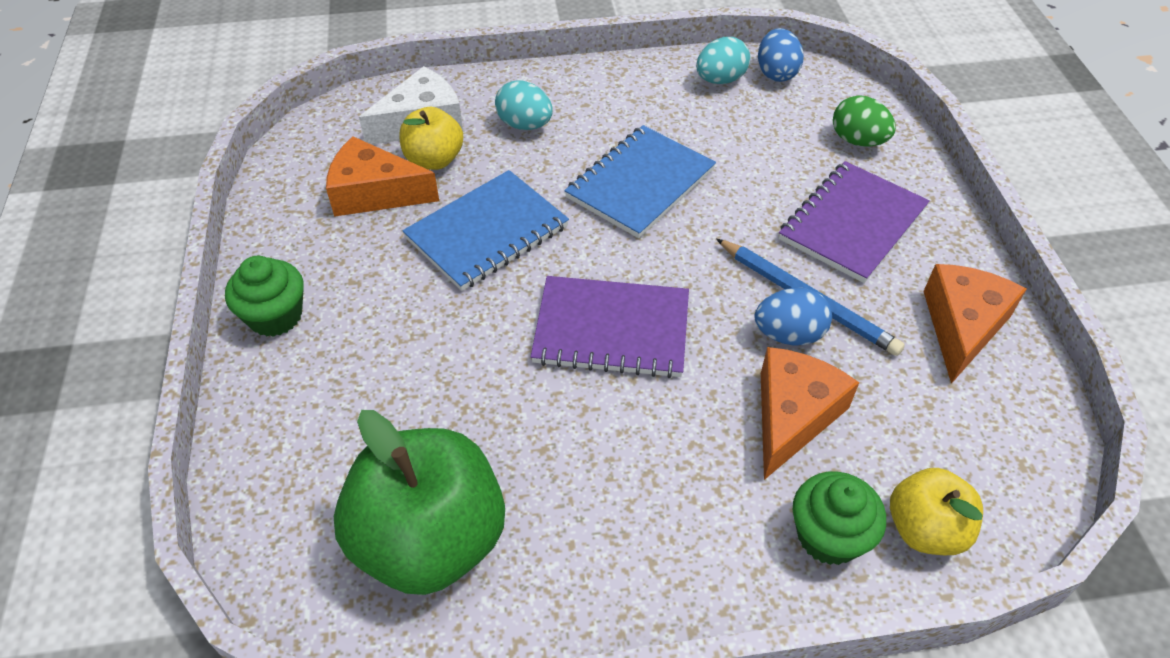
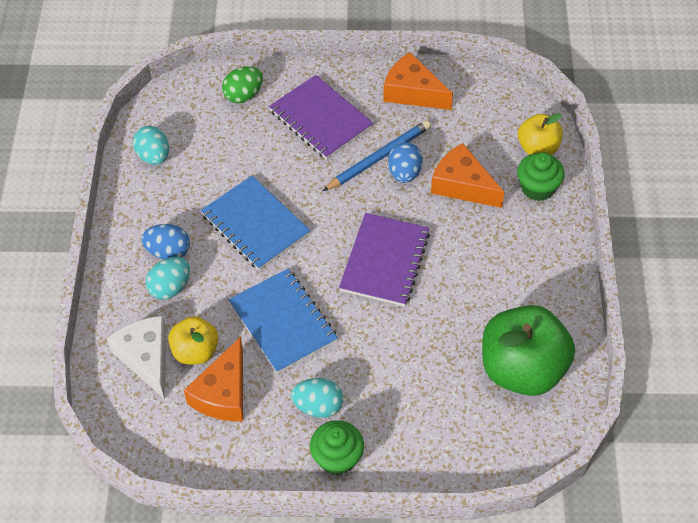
camera: 80 degrees left, 5 degrees up
(356, 286) = (318, 406): none -> turquoise egg
(776, 73) = (156, 121): blue egg -> blue egg (168, 252)

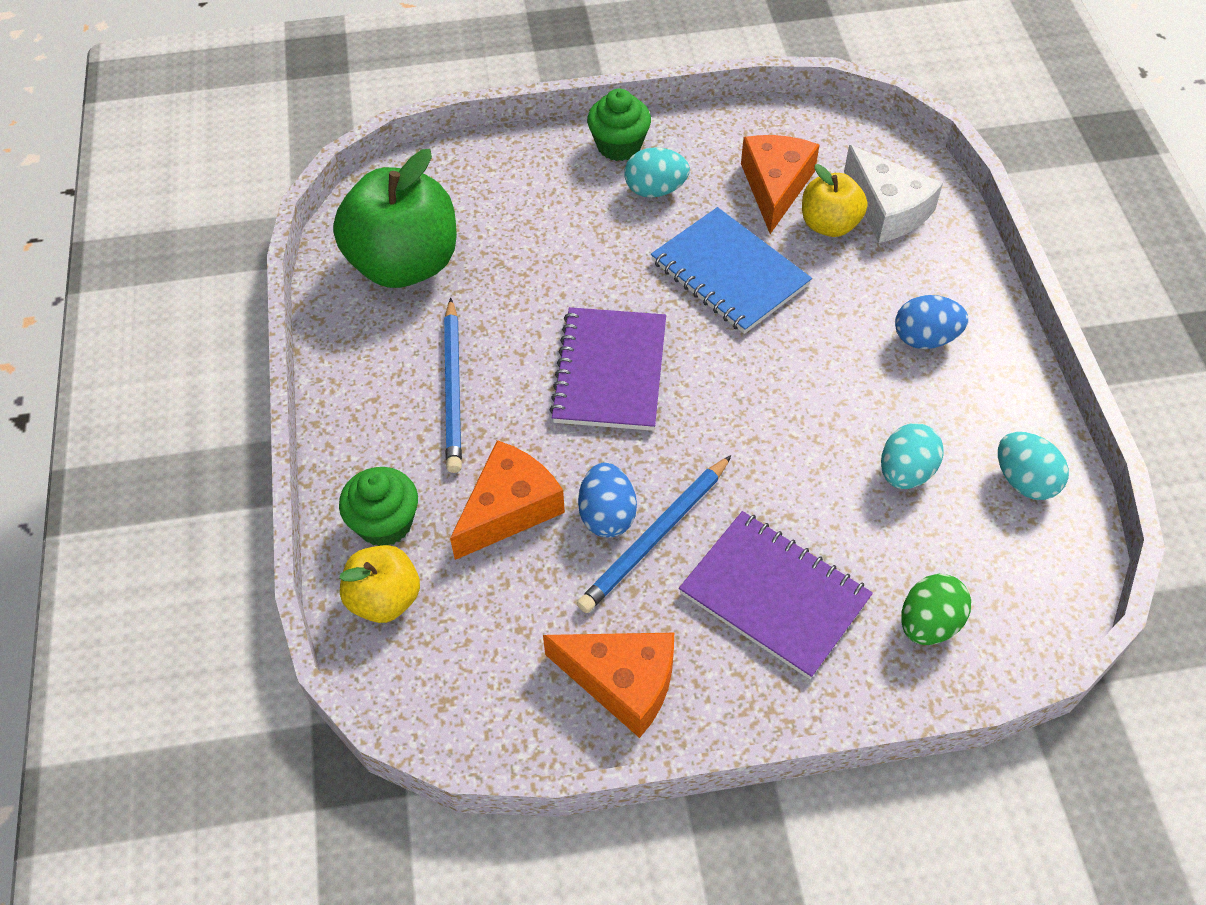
camera: 170 degrees right, 0 degrees up
(170, 287) = (898, 293): turquoise egg -> turquoise egg (905, 472)
(255, 225) = (816, 395): blue notebook -> none
(462, 185) = (509, 508): orange cheese -> orange cheese turned 75 degrees counterclockwise
(491, 265) = (453, 388): none -> blue pencil

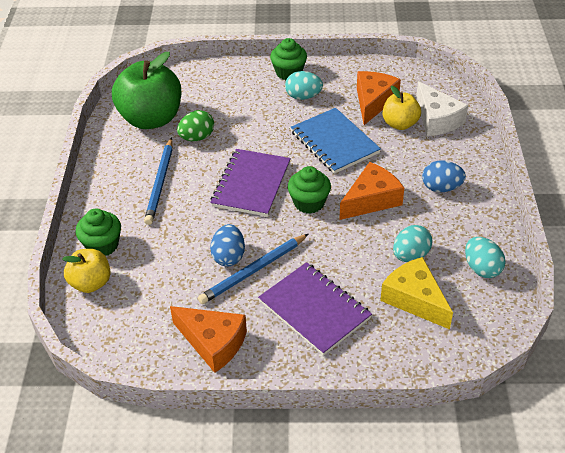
camera: 10 degrees right, 10 degrees down
(509, 508) = (174, 246): orange cheese -> orange cheese (371, 200)
(715, 395) = (309, 203): none -> green cupcake
(928, 623) = (403, 336): green egg -> green egg (197, 137)
(931, 553) = (414, 299): none -> yellow cheese

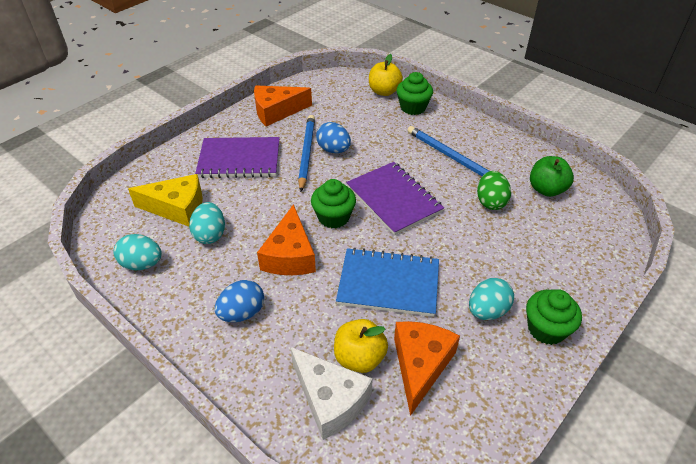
camera: 130 degrees right, 0 degrees up
(151, 119) = (546, 189): green apple -> green apple, size x0.55
(373, 102) = (420, 365): orange cheese -> orange cheese turned 135 degrees counterclockwise
(437, 119) = (330, 399): white cheese -> white cheese turned 150 degrees counterclockwise

